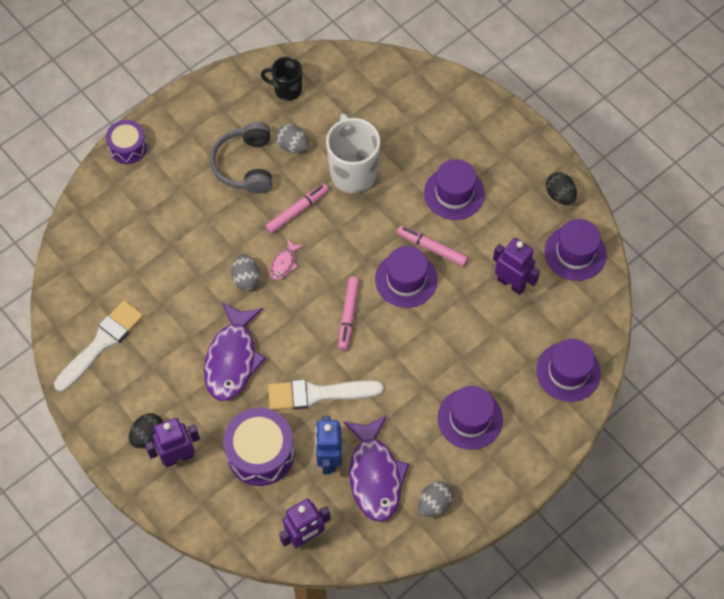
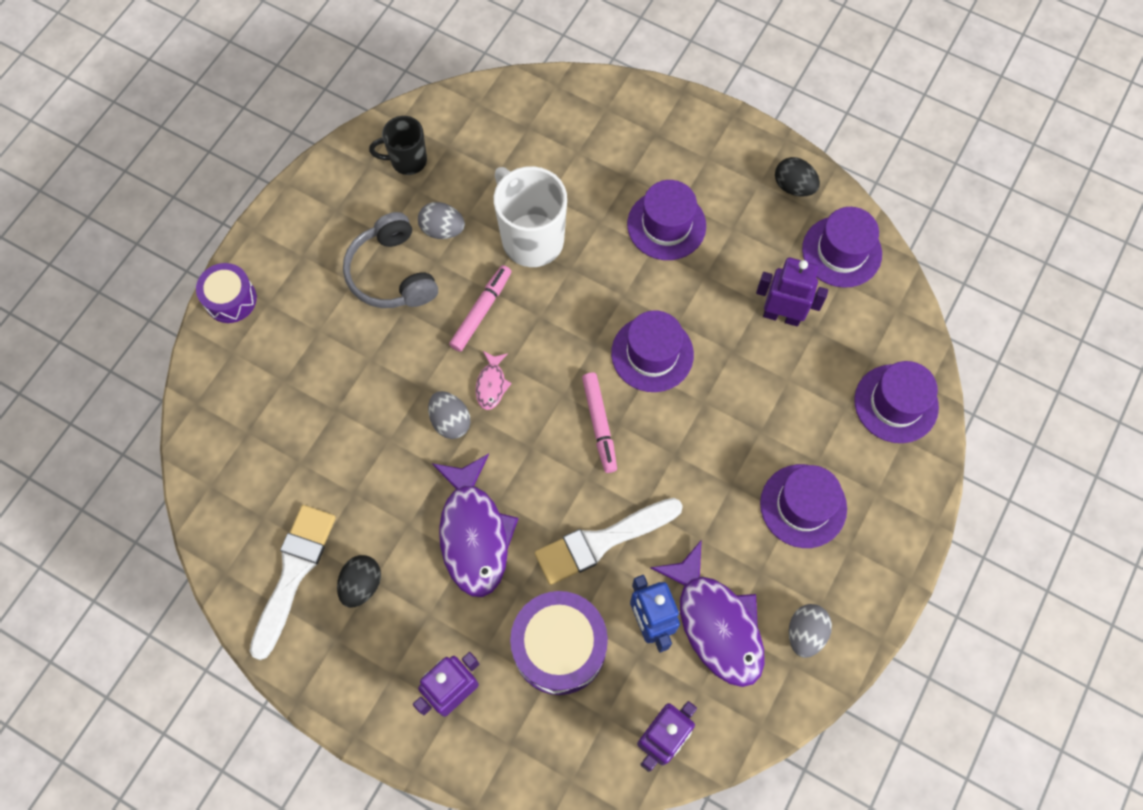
camera: 20 degrees left, 5 degrees up
(148, 436) = (403, 677): black egg -> black egg (362, 584)
(432, 248) = (668, 303): pink marker -> none

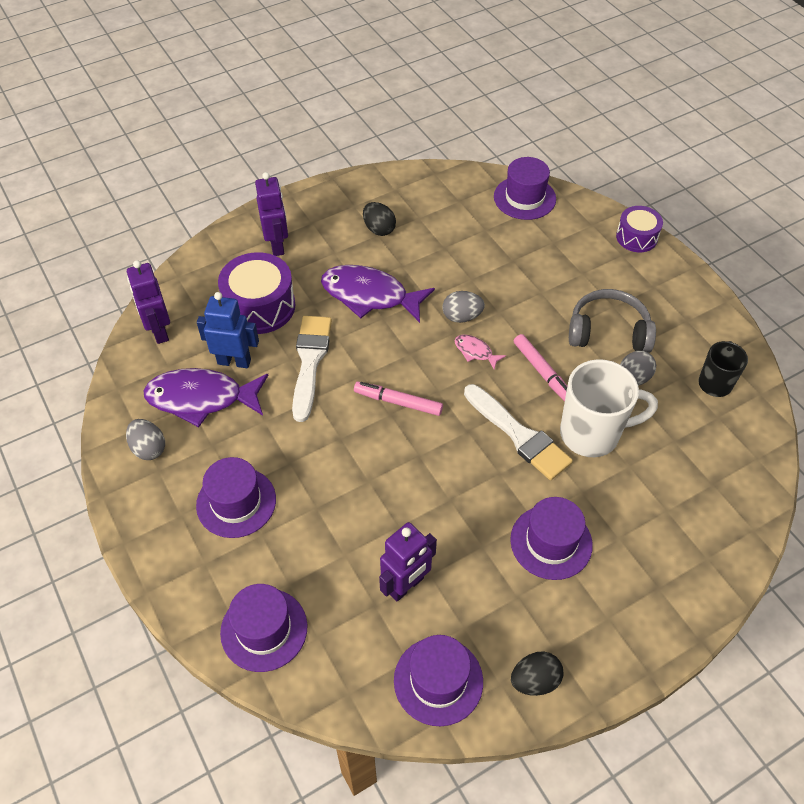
camera: 120 degrees right, 15 degrees down
(293, 573) = (411, 202): white brush -> white brush (519, 435)
(652, 354) = (433, 466): purple hat -> purple hat (524, 198)

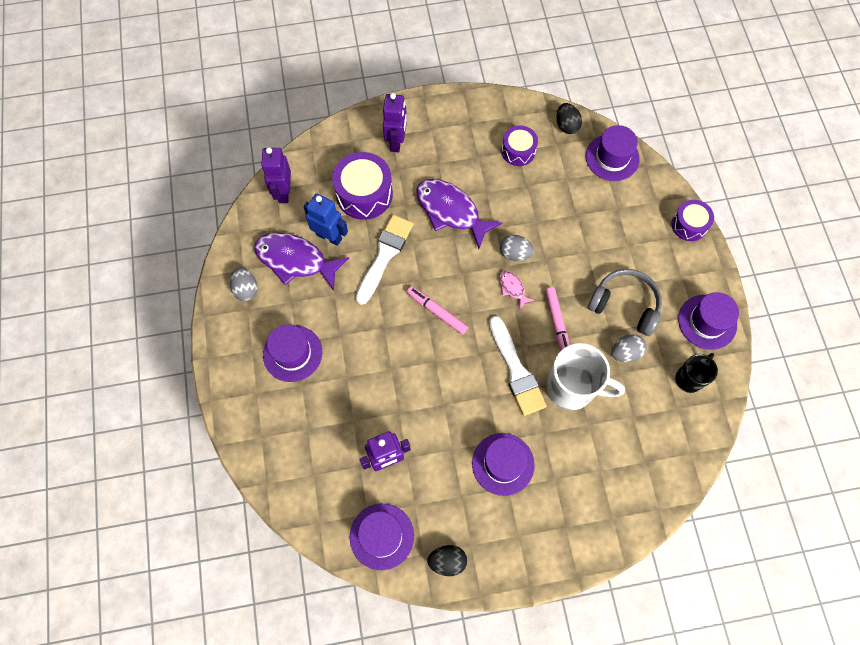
camera: 20 degrees right, 15 degrees up
(264, 629) = (279, 456): purple hat -> purple hat (707, 322)
(379, 229) = (481, 151): black egg -> black egg (566, 125)
(420, 218) = (518, 151): none -> purple drum

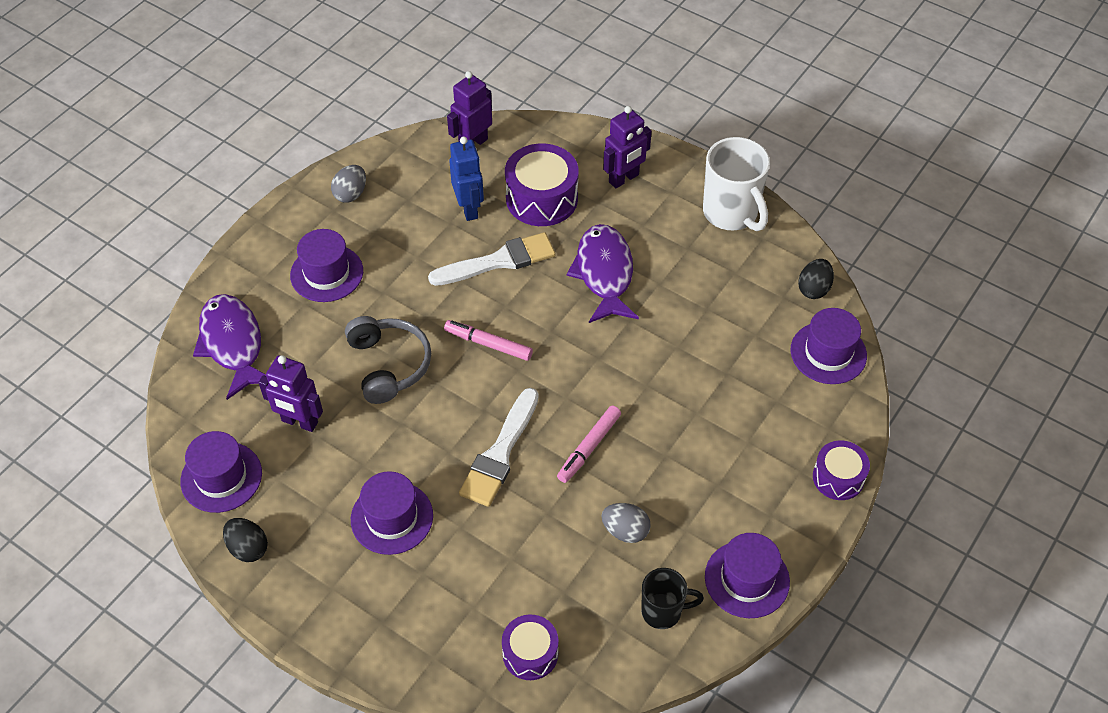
camera: 45 degrees right, 15 degrees down
(295, 260) = (417, 204): purple fish -> purple fish (233, 344)
(437, 312) = (488, 344): pink marker -> pink marker turned 60 degrees counterclockwise
(512, 288) = (583, 383): pink fish -> none
(515, 253) = (622, 356): grey egg -> none
(518, 151) = (734, 273): purple drum -> purple drum (530, 653)
(572, 388) = (533, 514): white mug -> white mug (731, 213)
(625, 305) = (677, 490): grey headphones -> grey headphones (389, 365)

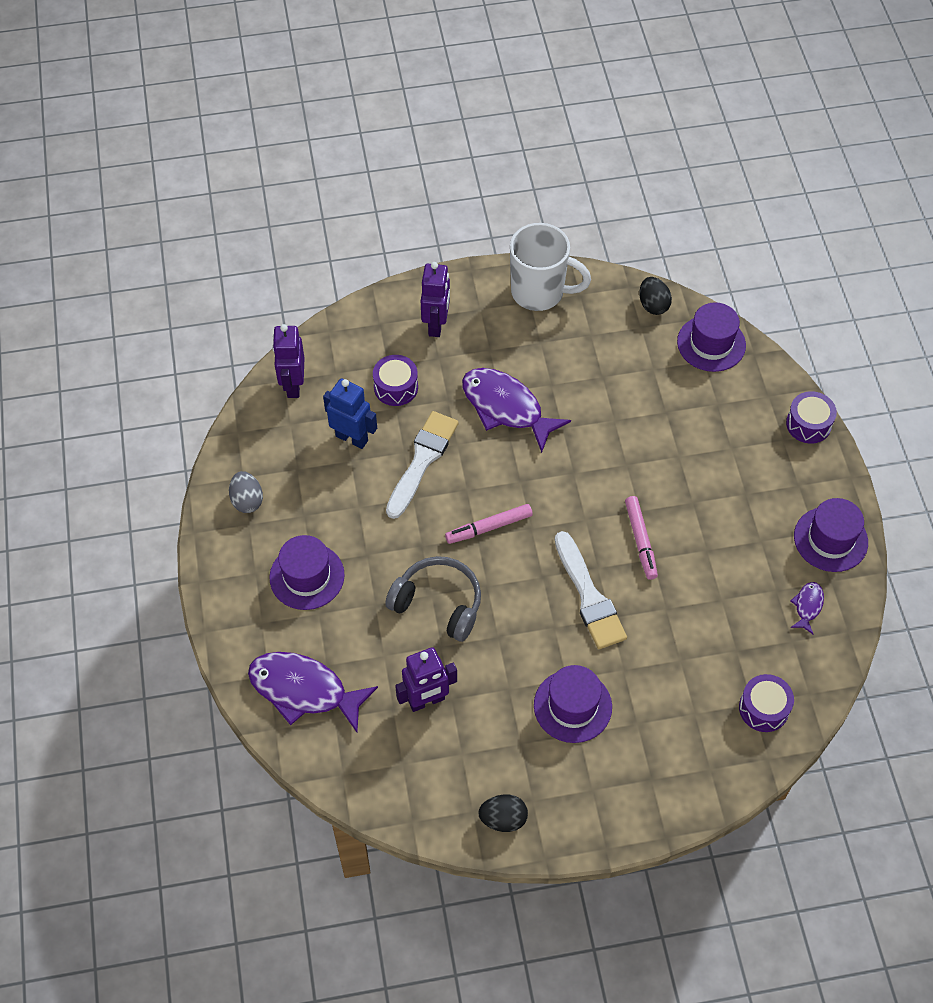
camera: 45 degrees left, 5 degrees up
(221, 477) = (421, 790): purple hat -> none
(541, 198) = (396, 387): purple drum -> purple drum, size x0.62
(625, 531) = (727, 575): grey egg -> none
(663, 611) = (807, 606): black mug -> purple fish

